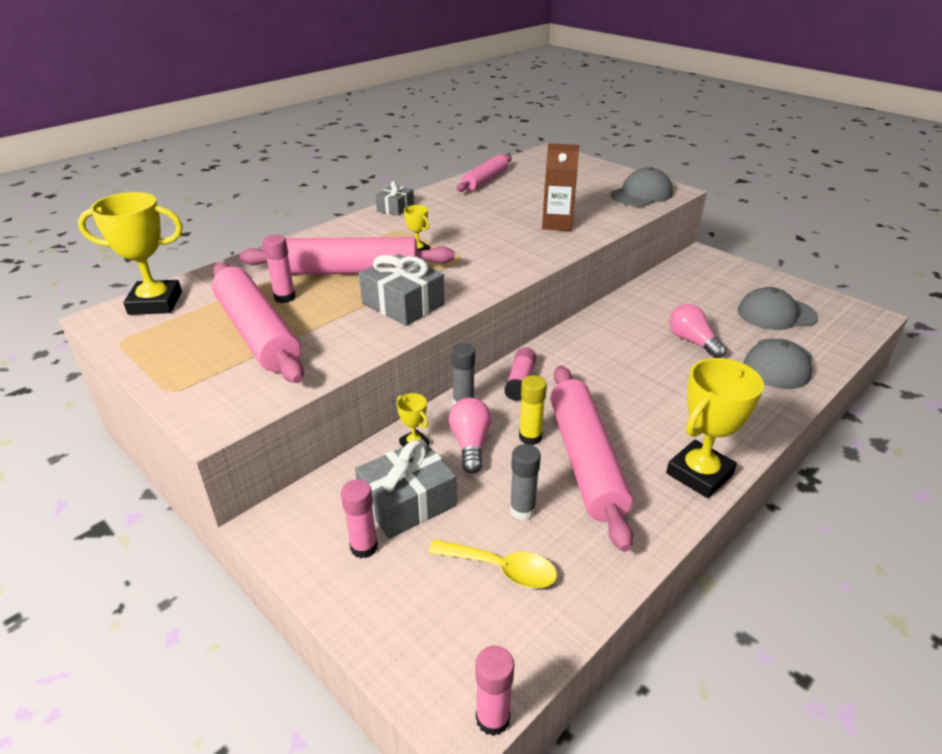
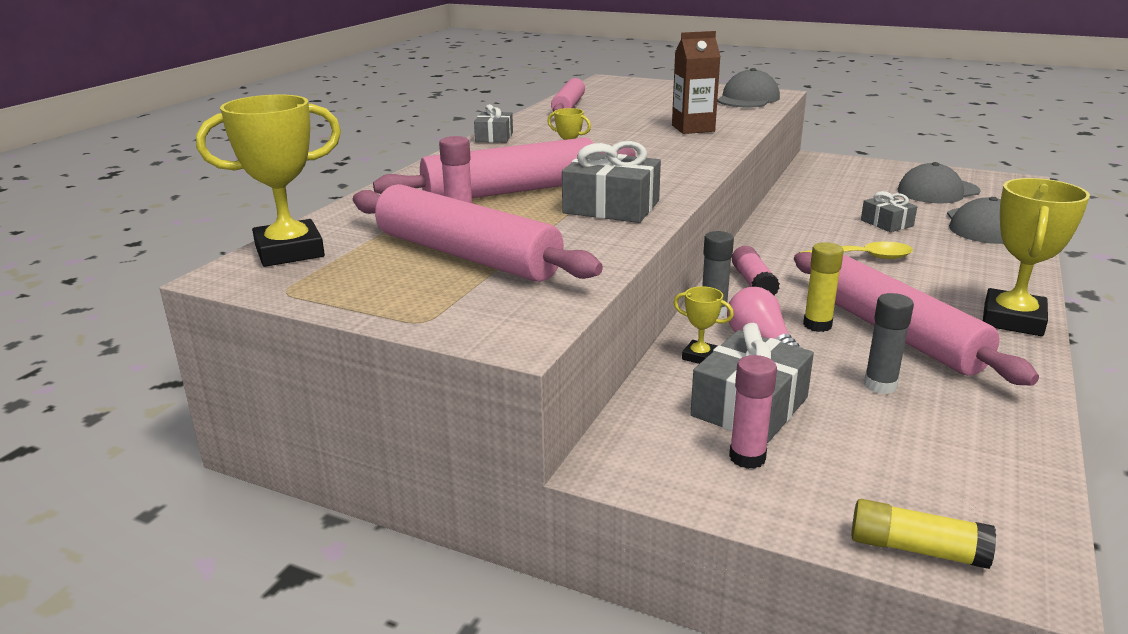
camera: 20 degrees left, 10 degrees down
(405, 666) = (916, 549): none -> yellow glue stick
(492, 718) = (1057, 565): pink glue stick -> none
(502, 569) = (917, 438): yellow spoon -> yellow spoon (864, 257)
(692, 341) = (886, 223): pink light bulb -> grey gift

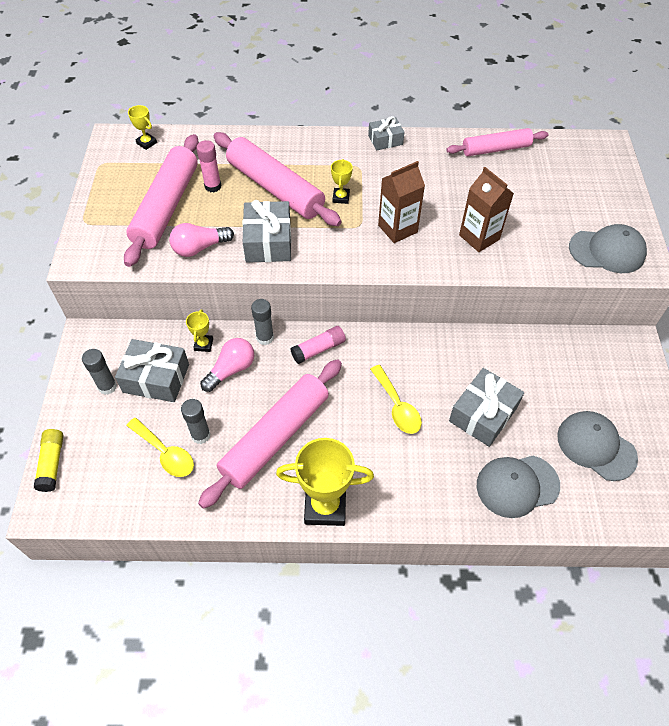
camera: 65 degrees right, 30 degrees up
(289, 251) = (146, 143): yellow trophy -> yellow trophy, size x0.47
(583, 245) = (199, 248): none -> pink light bulb
(649, 152) = (397, 229): none -> brown carton
(747, 457) = (107, 387): pink glue stick -> grey glue stick
(817, 325) = (268, 394): yellow glue stick -> none
(886, 223) = (483, 414): grey gift -> grey gift, size x1.66
(910, 420) = (165, 453): none -> yellow spoon

